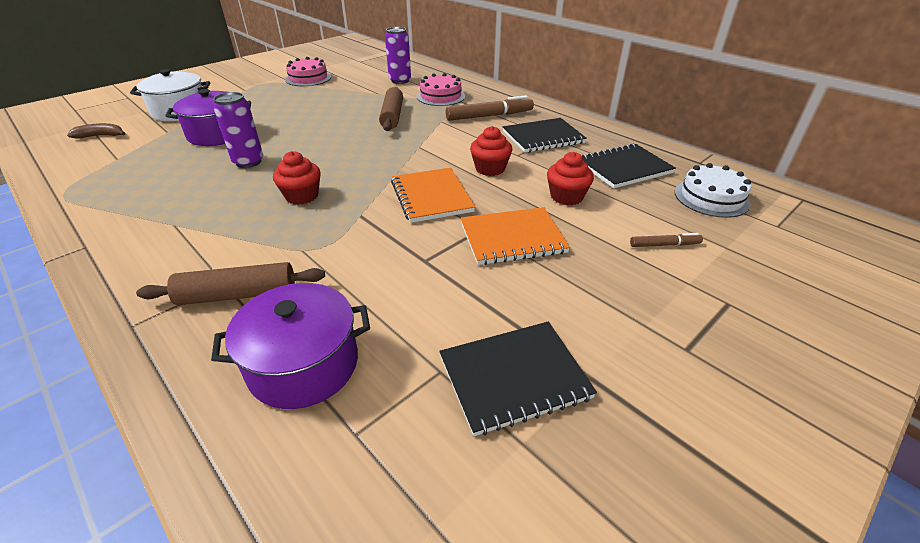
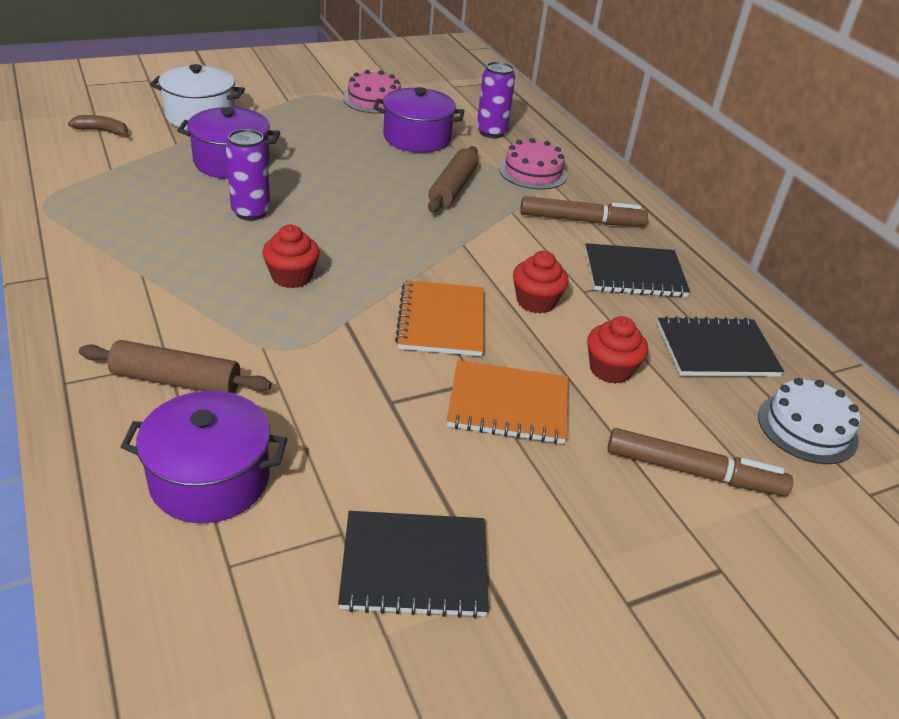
camera: 15 degrees right, 0 degrees up
(351, 93) = (417, 138): none -> purple pot
(664, 245) = (693, 472): brown marker -> brown marker, size x1.92

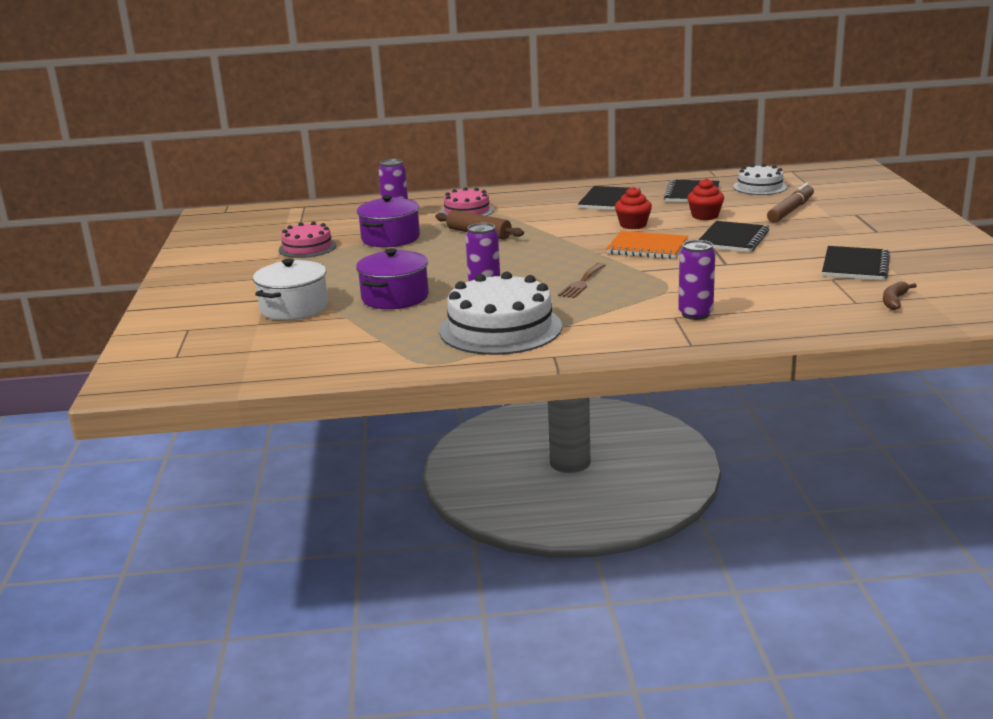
camera: 65 degrees left, 15 degrees down
(103, 131) = (299, 345): brown banana -> brown banana (894, 301)
(136, 233) = (500, 328): none -> white cake
(176, 381) = (695, 314): brown rolling pin -> purple can
(210, 479) = (789, 306): purple pot -> none
(292, 276) = (582, 282): red cupcake -> brown fork
(508, 405) = (732, 239): orange notebook -> black notebook
(581, 220) = (541, 206): brown marker -> none

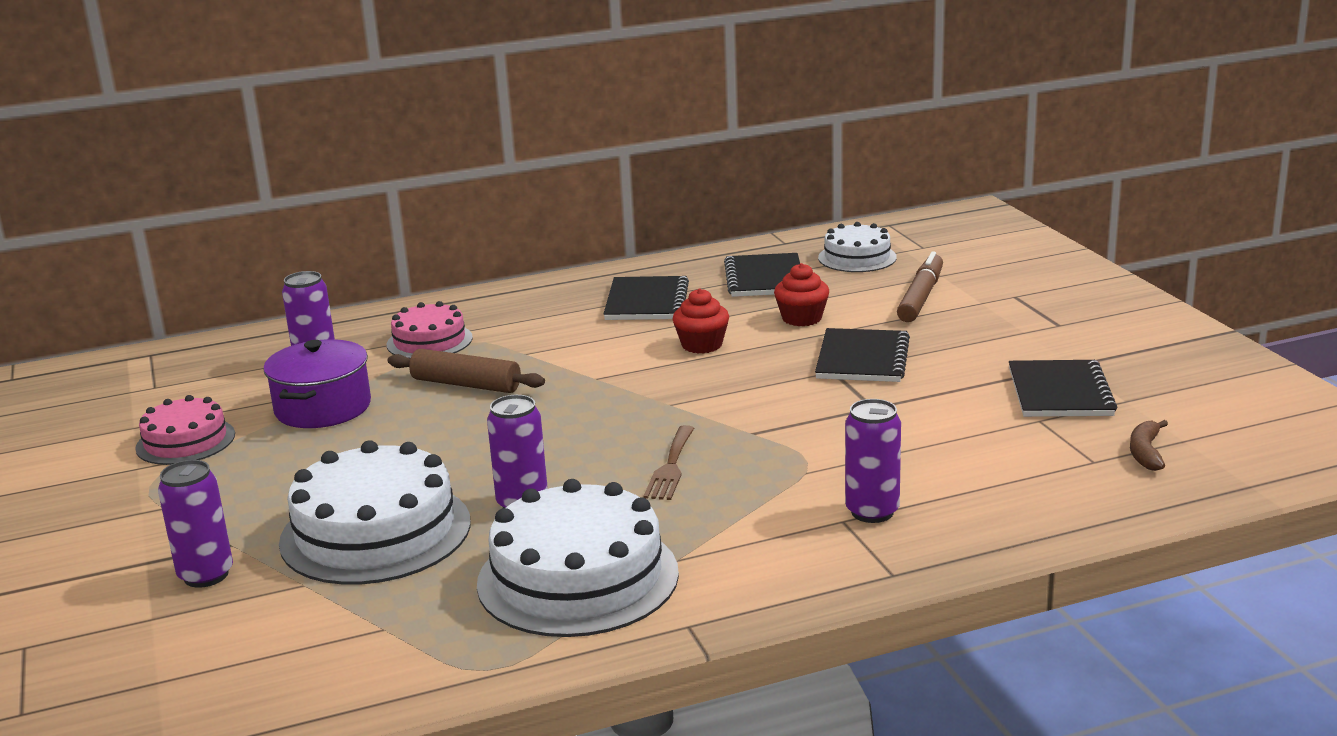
camera: 15 degrees left, 0 degrees up
(294, 308) = (206, 575): white pot -> purple can
(395, 297) = (375, 532): purple pot -> white cake
(647, 247) = (742, 387): orange notebook -> none

